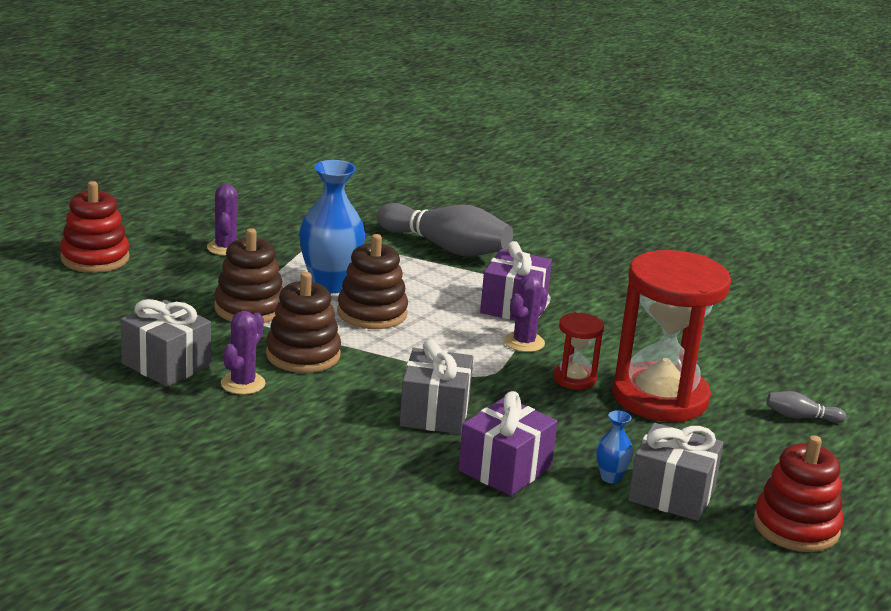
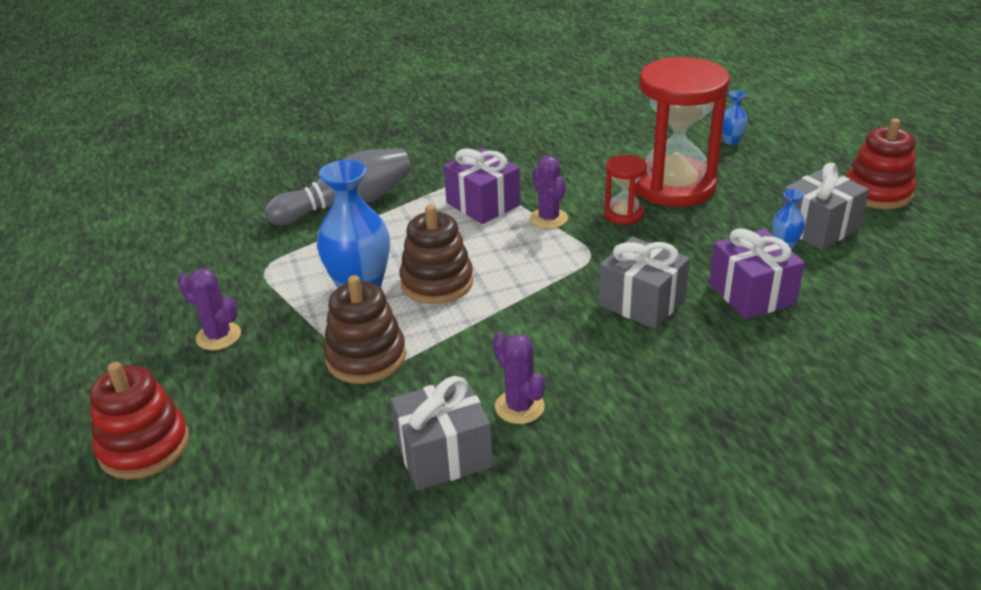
camera: 55 degrees left, 10 degrees up
(303, 355) = (488, 349): brown stacking toy -> none
(800, 417) = (731, 141): grey bowling pin -> blue vase

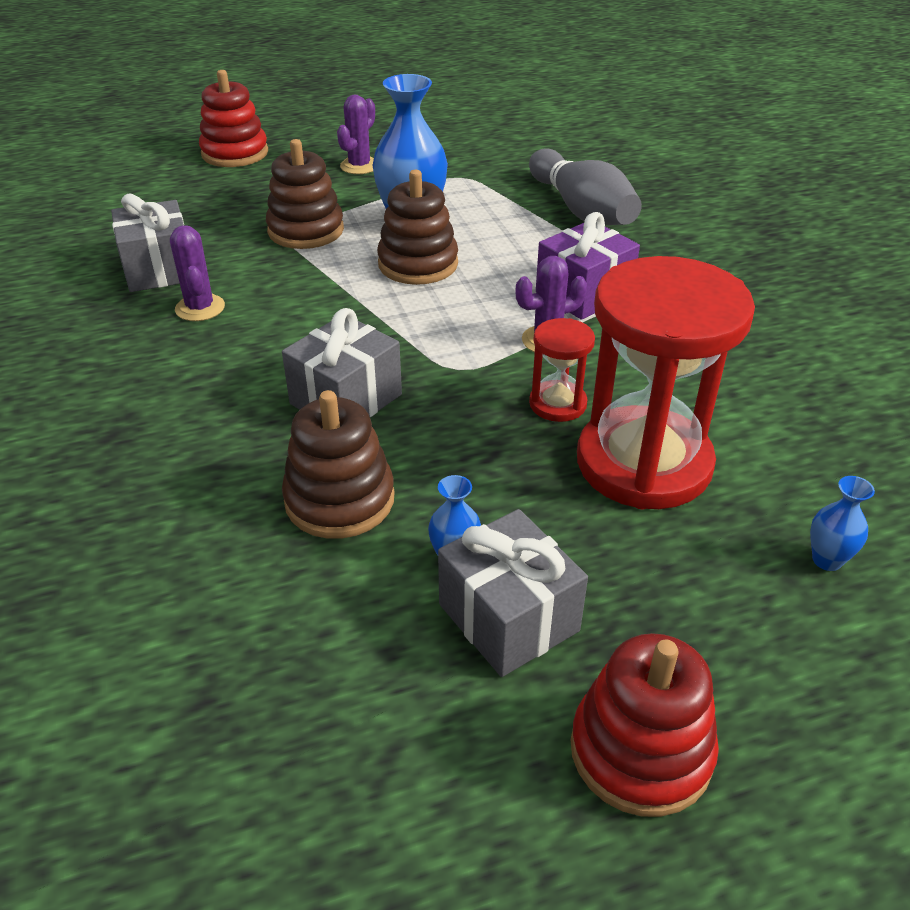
camera: 90 degrees right, 5 degrees up
(519, 407) = (200, 308): purple cactus -> purple cactus turned 75 degrees counterclockwise
(751, 293) = (339, 499): purple gift -> brown stacking toy

